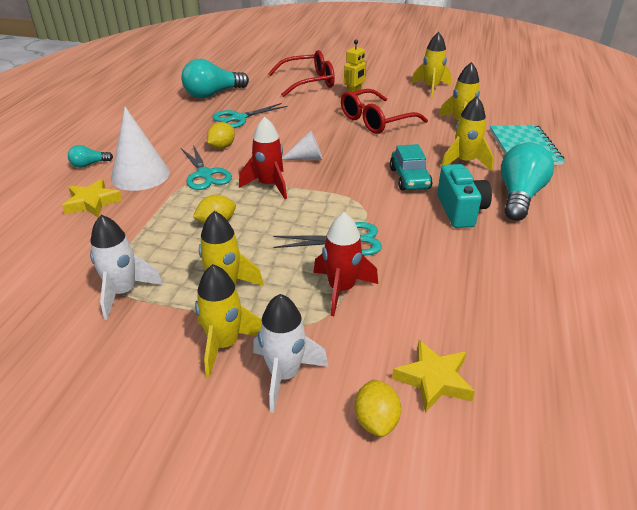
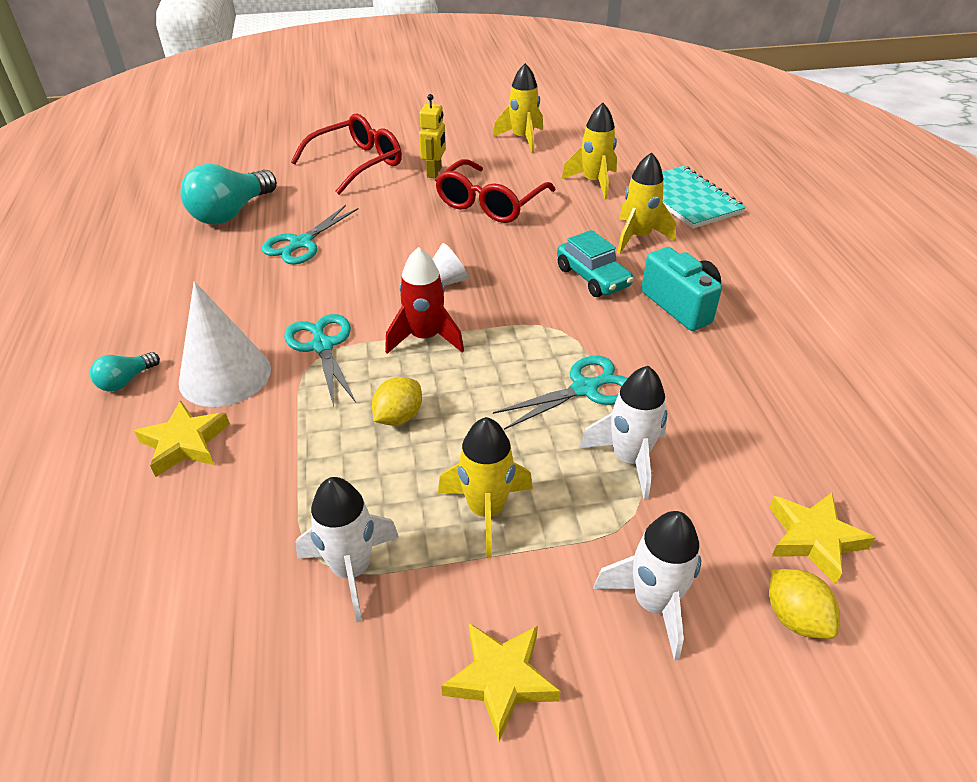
camera: 25 degrees left, 5 degrees up
(155, 379) = (501, 680): none -> yellow star
(205, 174) = (322, 346): turquoise scissors -> turquoise scissors turned 150 degrees counterclockwise
(222, 147) = (312, 295): yellow lemon -> none
(224, 344) = (549, 592): yellow rocket -> none
(341, 289) = (629, 459): red rocket -> white rocket
(519, 196) = (728, 267): turquoise light bulb -> none

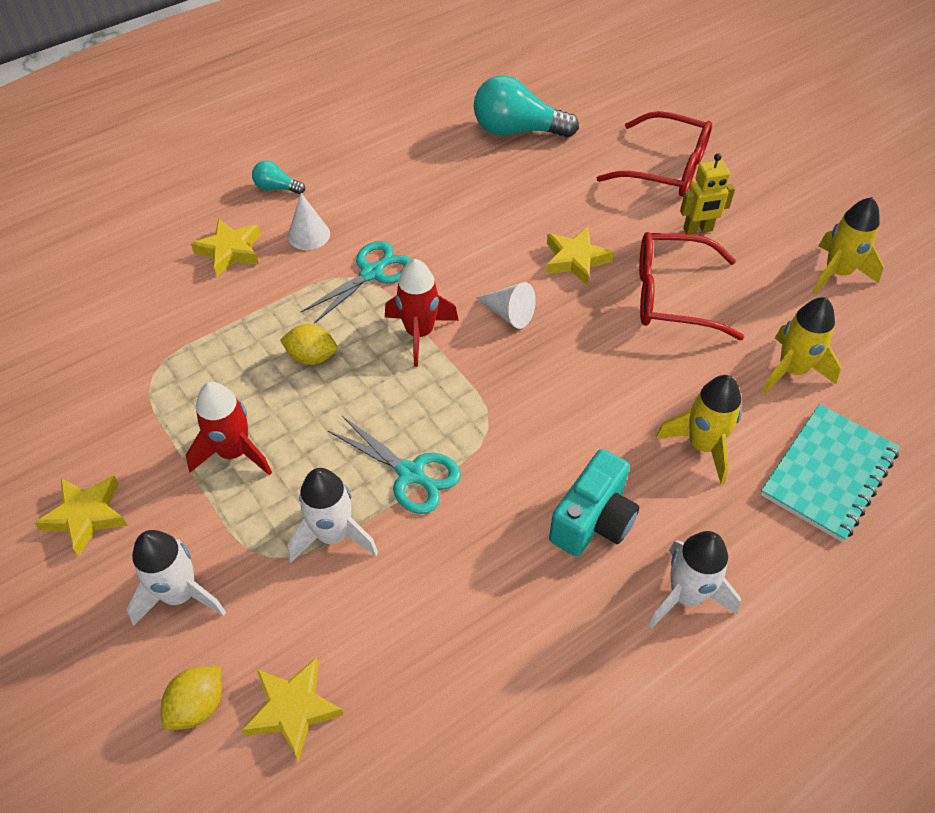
camera: 65 degrees right, 10 degrees up
(225, 375) = (308, 235): white cone -> white cone, size x0.56
(301, 243) = (503, 194): turquoise scissors -> none
(352, 569) = (151, 395): white rocket -> white rocket (686, 596)
(414, 232) = (575, 260): none -> yellow star
(486, 510) = (234, 452): yellow rocket -> red rocket
(592, 277) = (593, 427): turquoise car -> none

